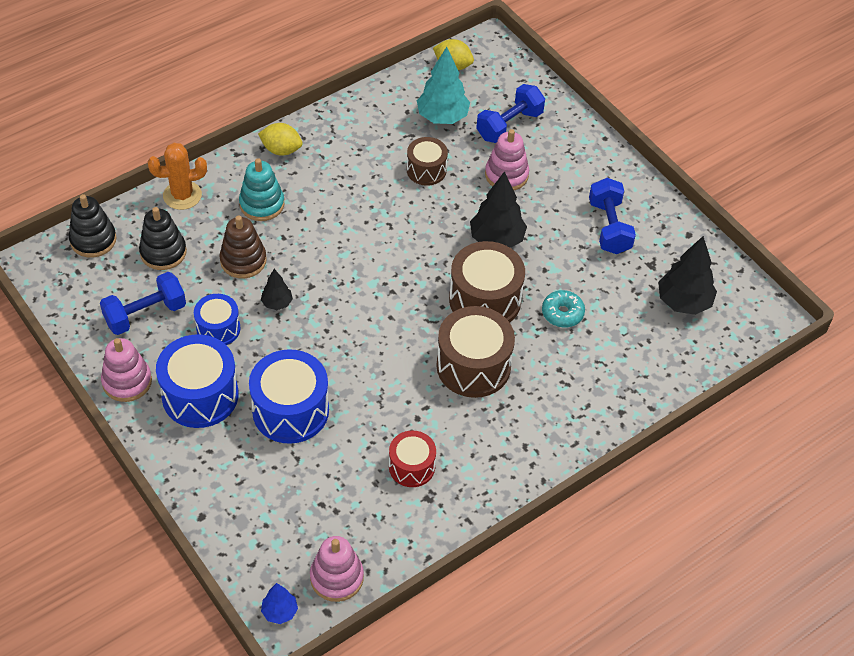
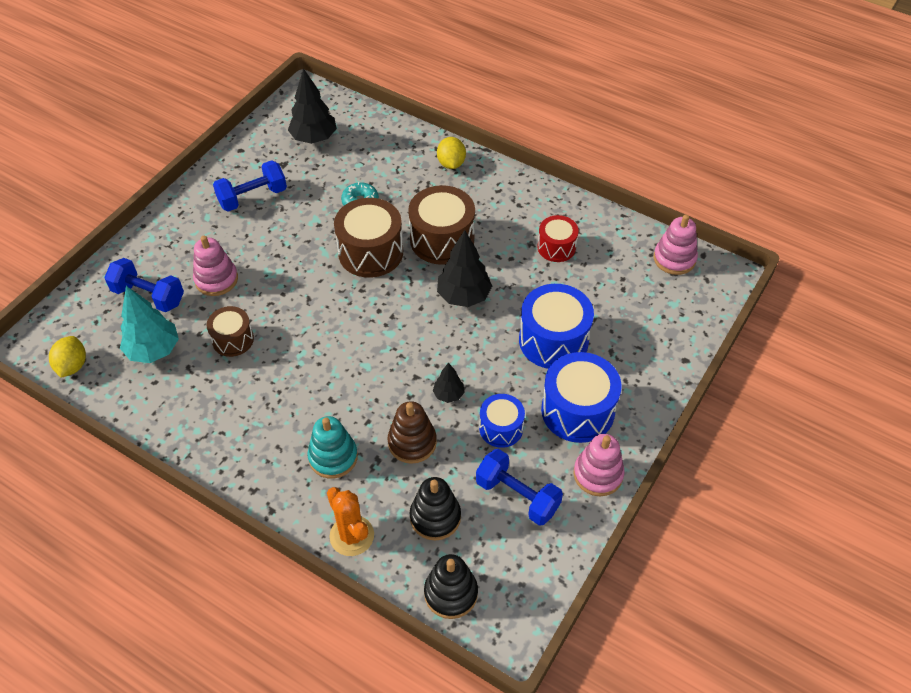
camera: 110 degrees left, 0 degrees up
(279, 611) = (723, 281): blue tree -> none
(281, 150) = (250, 471): yellow lemon -> yellow lemon (451, 163)
(496, 239) = (299, 264): black tree -> black tree (463, 296)

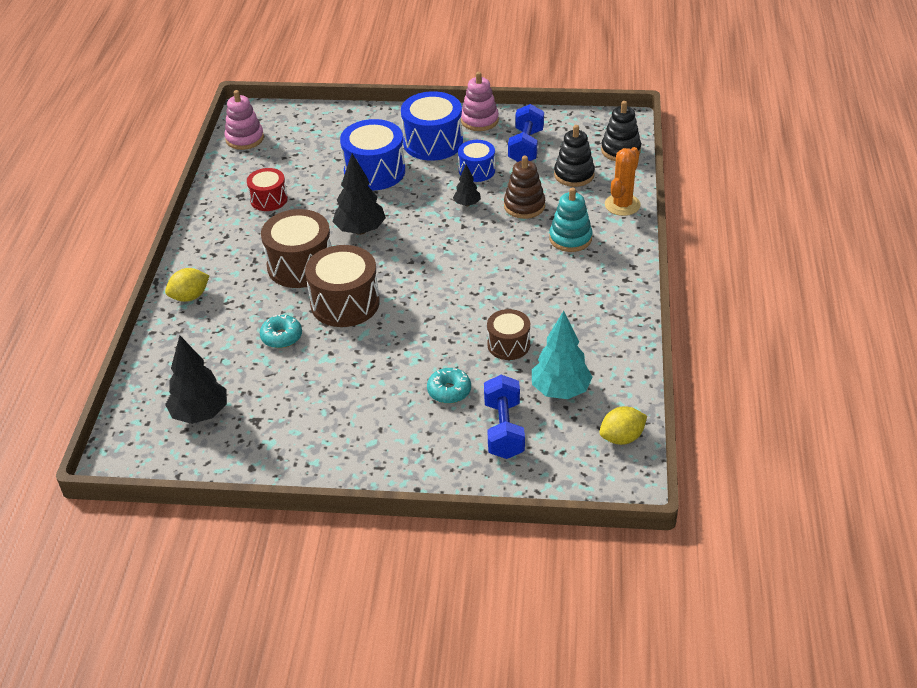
camera: 115 degrees left, 10 degrees down
(216, 279) = (449, 391): pink stacking toy -> turquoise donut
(252, 197) = (321, 420): blue dumbbell -> none

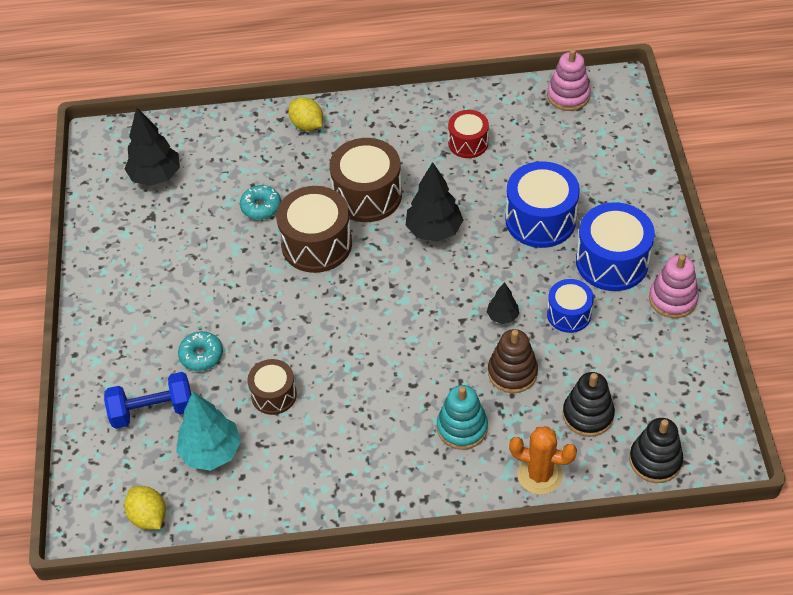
camera: 80 degrees right, 10 degrees up
(526, 147) = (631, 356): blue dumbbell -> none

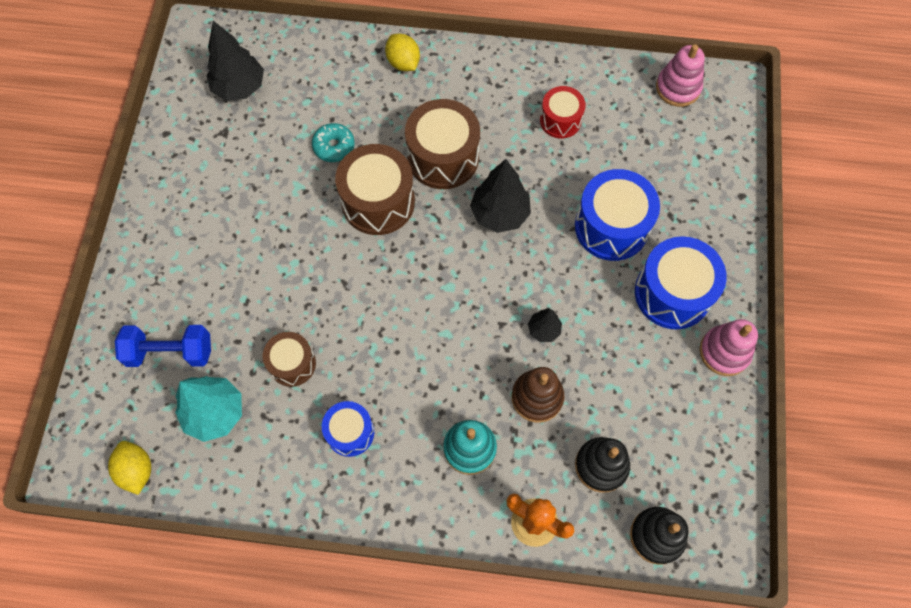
camera: 10 degrees right, 15 degrees up
(201, 355) = (233, 301): turquoise donut -> none
(569, 314) = (612, 344): blue drum -> blue drum (350, 432)

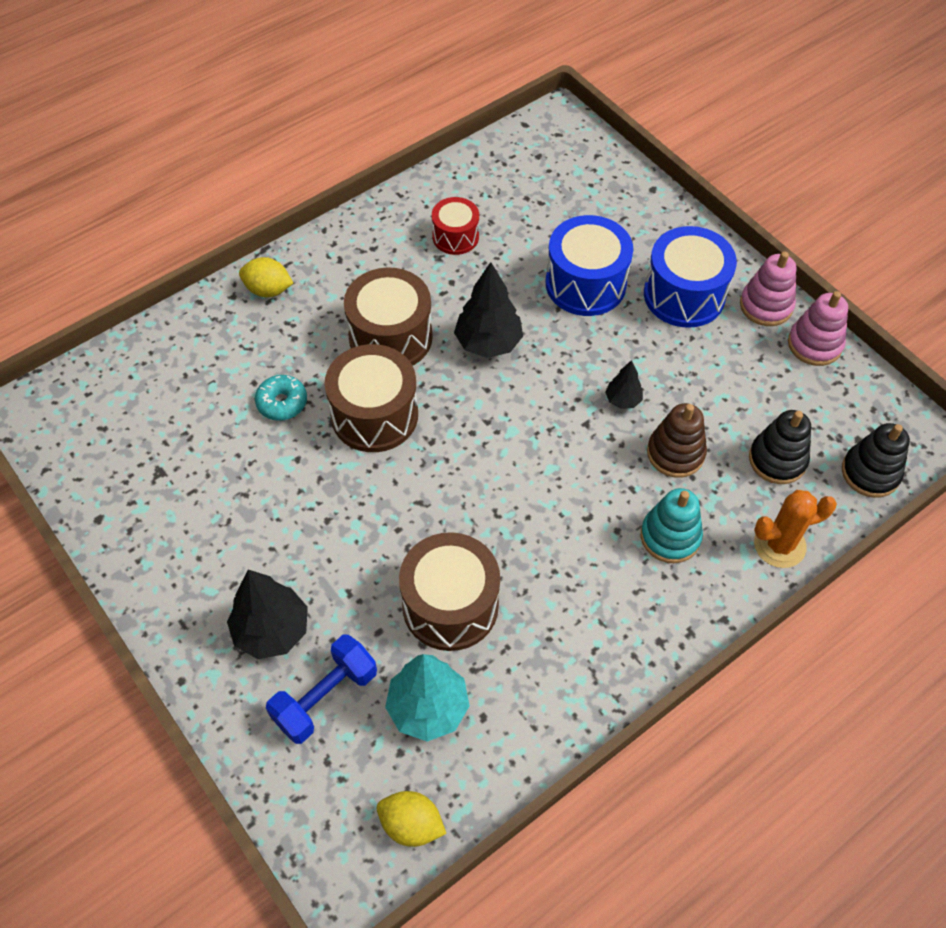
camera: 45 degrees left, 10 degrees down
(239, 87) = (131, 423): black tree -> black tree (272, 630)
(292, 364) = (450, 605): brown drum -> brown drum, size x1.69
(350, 432) = (563, 613): blue drum -> none
(678, 88) = (519, 147): pink stacking toy -> pink stacking toy (814, 344)

